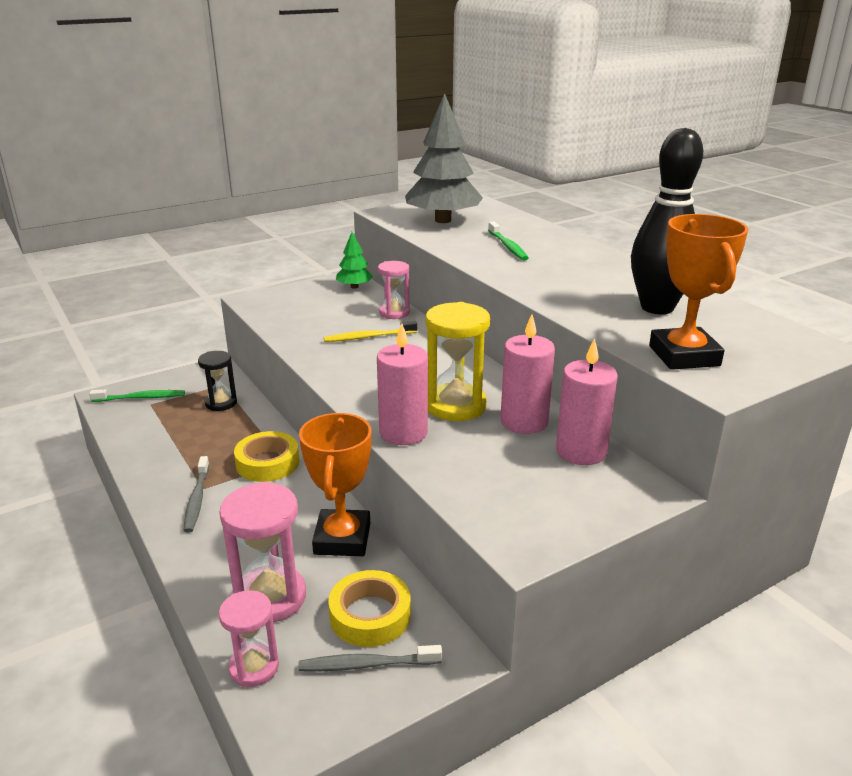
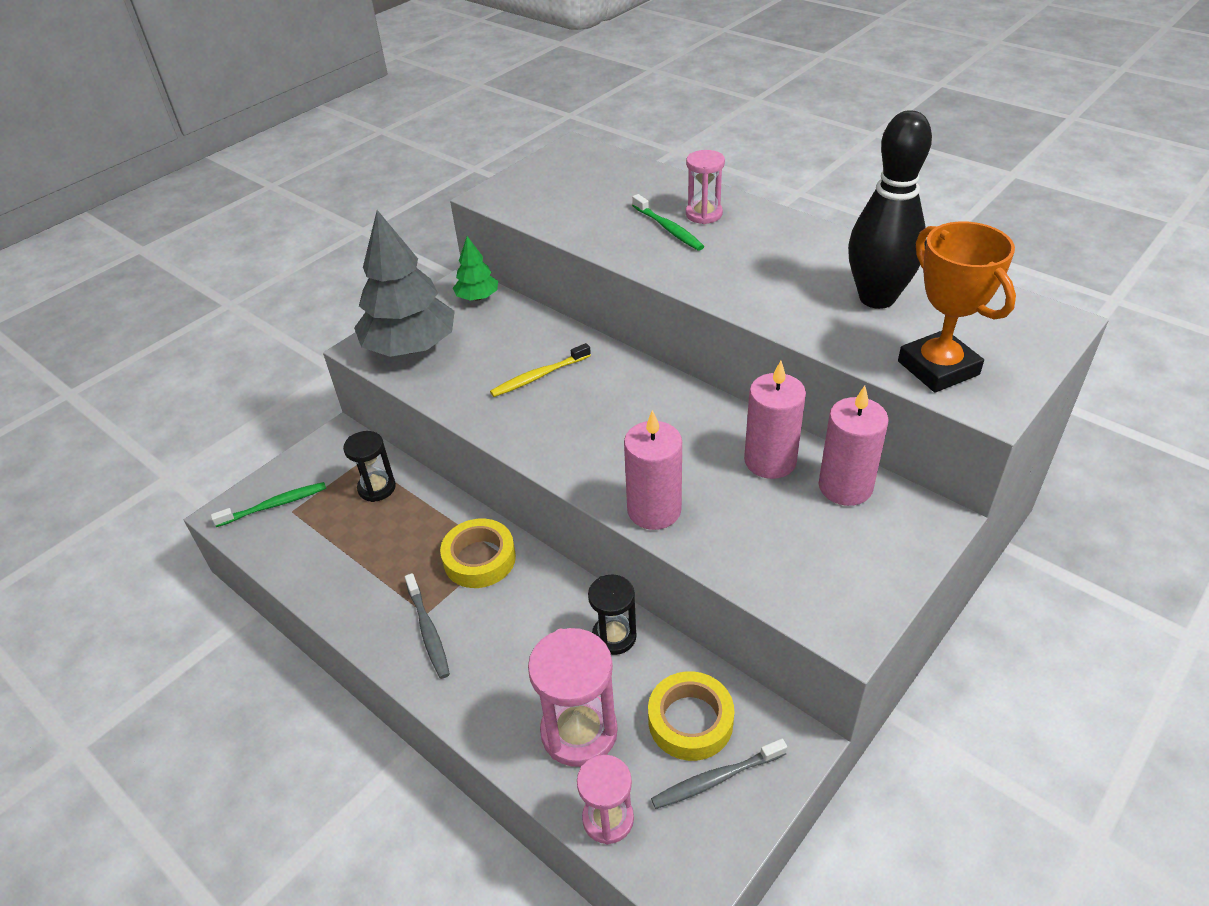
camera: 15 degrees left, 15 degrees up
(342, 539) = (614, 636): orange trophy -> black hourglass
(394, 313) = (548, 330): pink hourglass -> pink hourglass (704, 214)
(443, 220) = (569, 197): grey tree -> grey tree (411, 347)
(455, 406) = (689, 457): yellow hourglass -> none

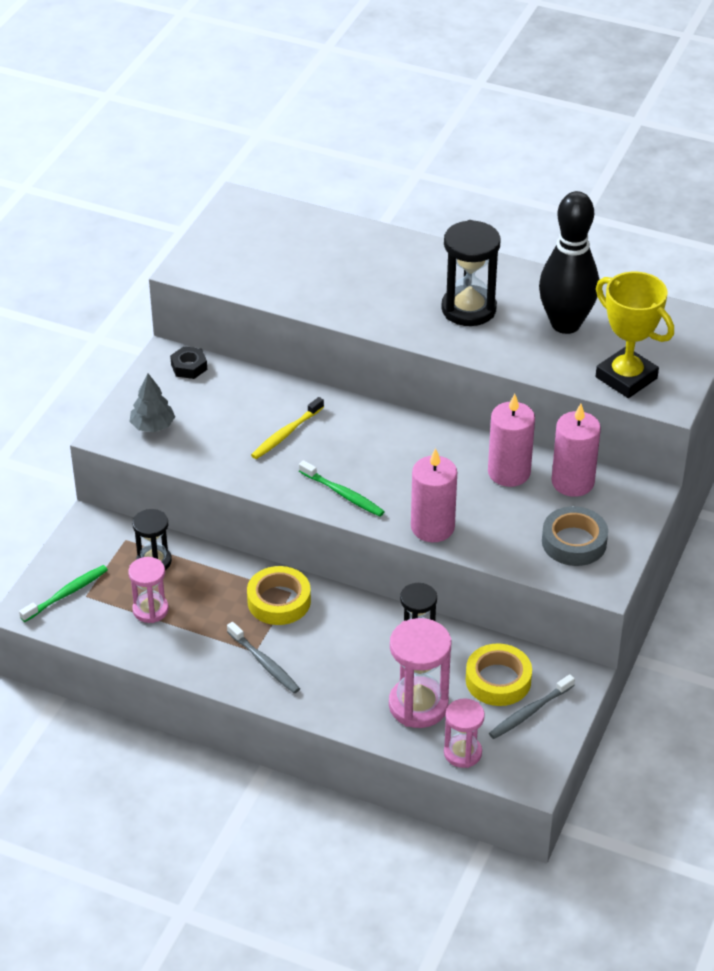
camera: 20 degrees left, 0 degrees up
(411, 347) = (153, 426): grey tree -> grey tree, size x0.49
(477, 297) = (189, 367): green tree -> black nut
(668, 229) = (369, 282): green toothbrush -> green toothbrush (343, 494)
(704, 214) = (394, 262): pink hourglass -> pink hourglass (150, 610)
(767, 268) = (468, 309): none -> black hourglass
(825, 564) = (574, 542): none -> grey tape
(938, 368) = (626, 378): orange trophy -> yellow trophy

